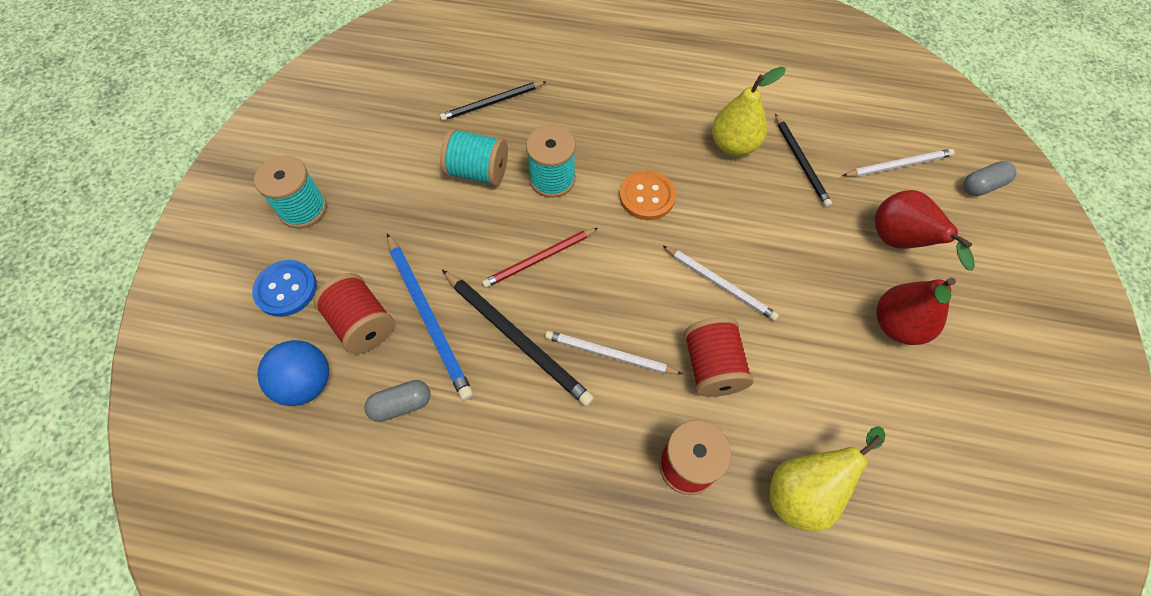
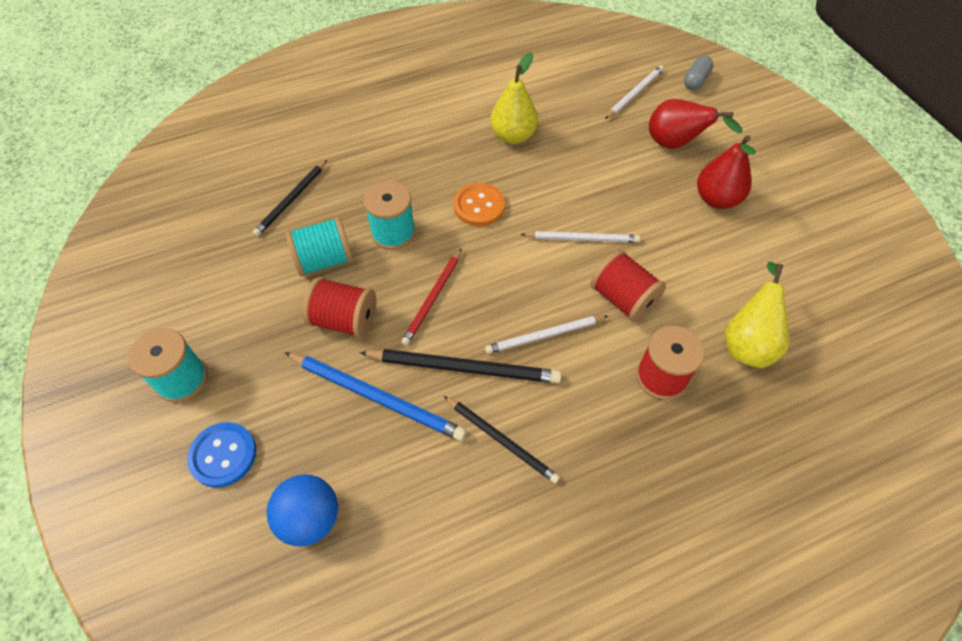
camera: 35 degrees left, 5 degrees down
(362, 324) = (322, 439): red spool -> red spool (345, 320)
(401, 405) = (411, 479): grey capsule -> none
(801, 162) = (569, 124): black pencil -> black pencil (501, 440)

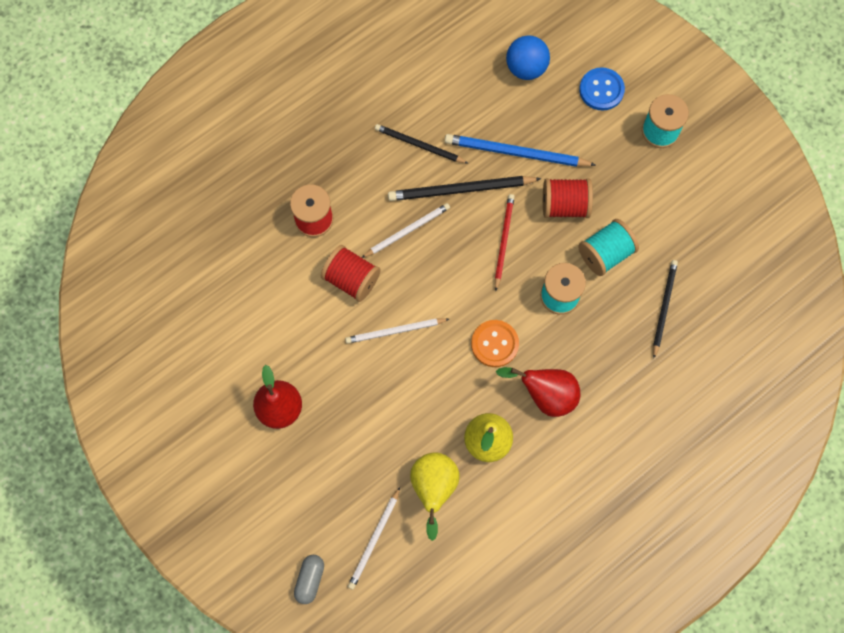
camera: 165 degrees right, 15 degrees up
(675, 144) = (324, 471): red pear -> red pear (545, 395)
(747, 343) = (250, 264): yellow pear -> yellow pear (434, 488)

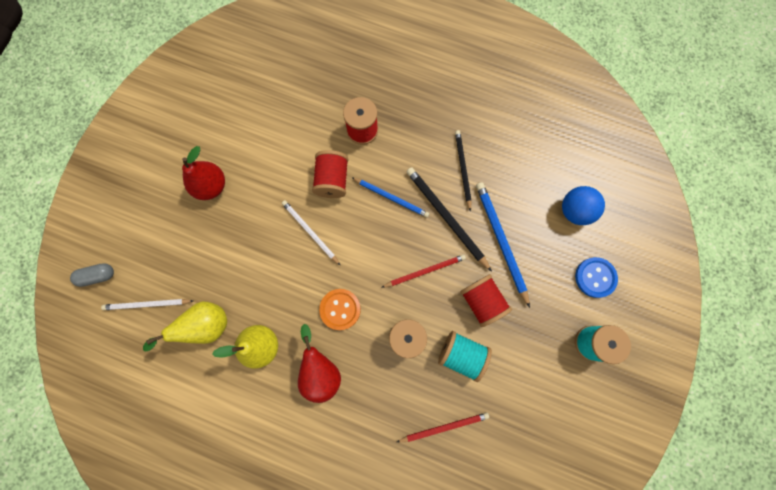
camera: 60 degrees right, 5 degrees up
(407, 231) = (391, 198): white pencil -> blue pencil
(664, 307) = (444, 427): black pencil -> red pencil

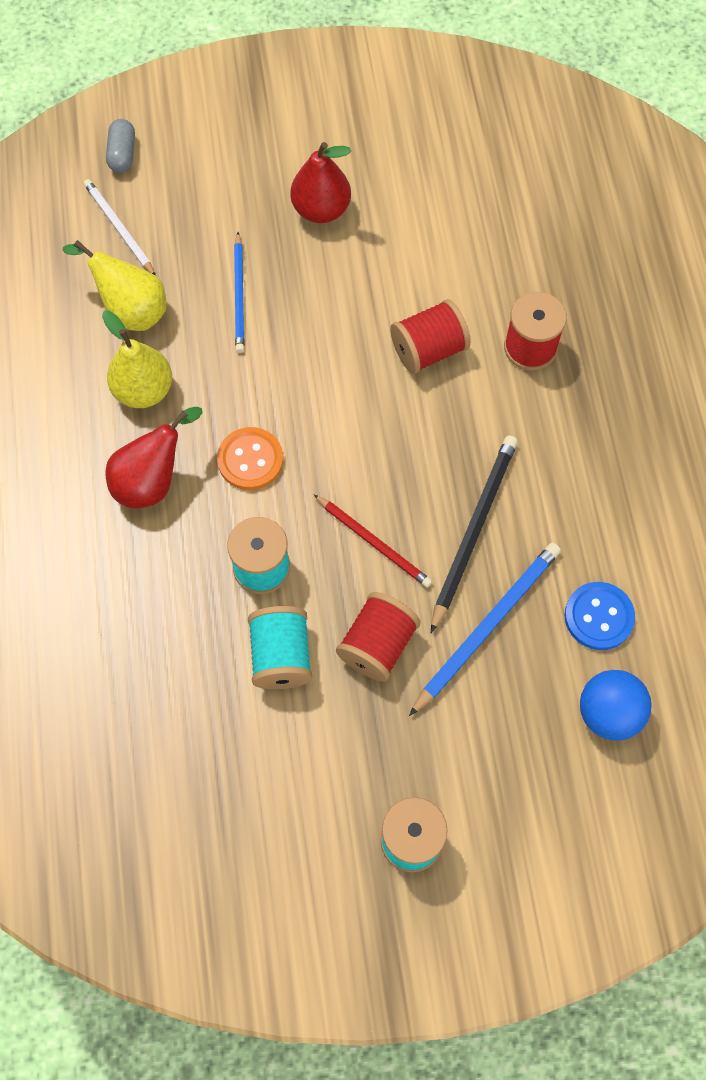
camera: 60 degrees right, 10 degrees down
(98, 276) = (122, 154): grey capsule -> grey capsule turned 45 degrees clockwise
(310, 232) = (335, 363): white pencil -> none
(391, 198) = (454, 440): blue pencil -> blue pencil (239, 295)
(444, 427) = (165, 685): red pencil -> none
(462, 169) = (565, 514): black pencil -> none
(595, 277) = (520, 797): blue button -> blue button (599, 617)

